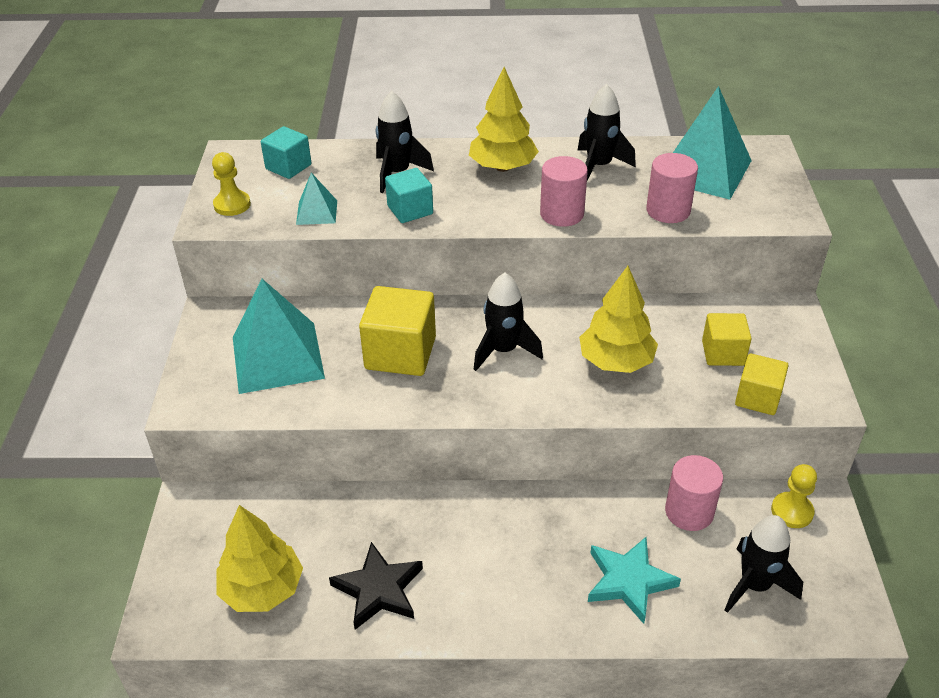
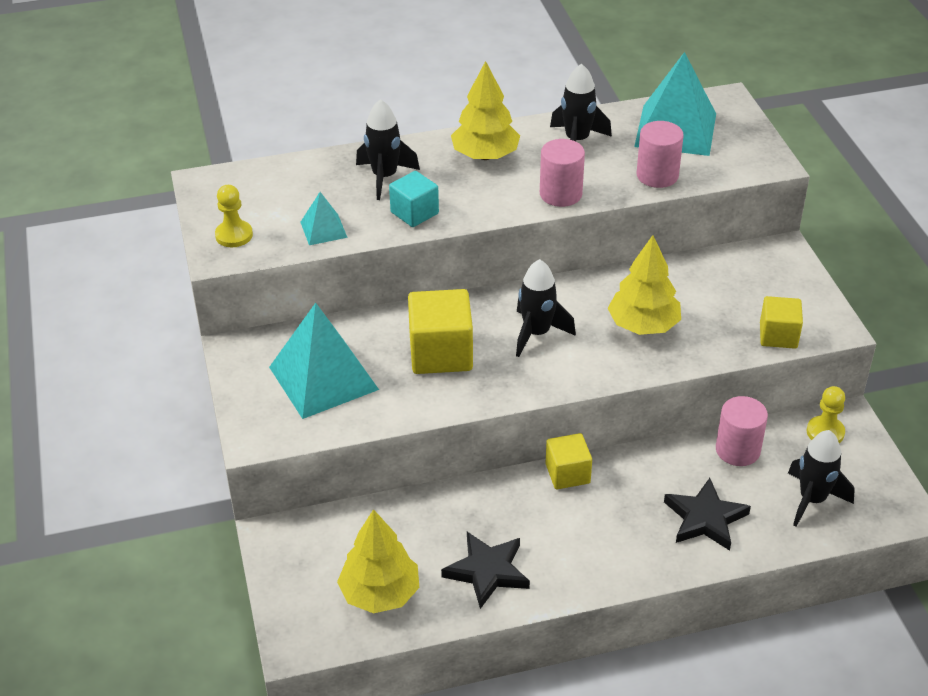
camera: 15 degrees left, 0 degrees up
(288, 167) = (271, 187): turquoise cube -> none
(629, 581) = (705, 518): turquoise star -> black star
(723, 353) = (735, 301): yellow cube -> yellow cube (567, 473)

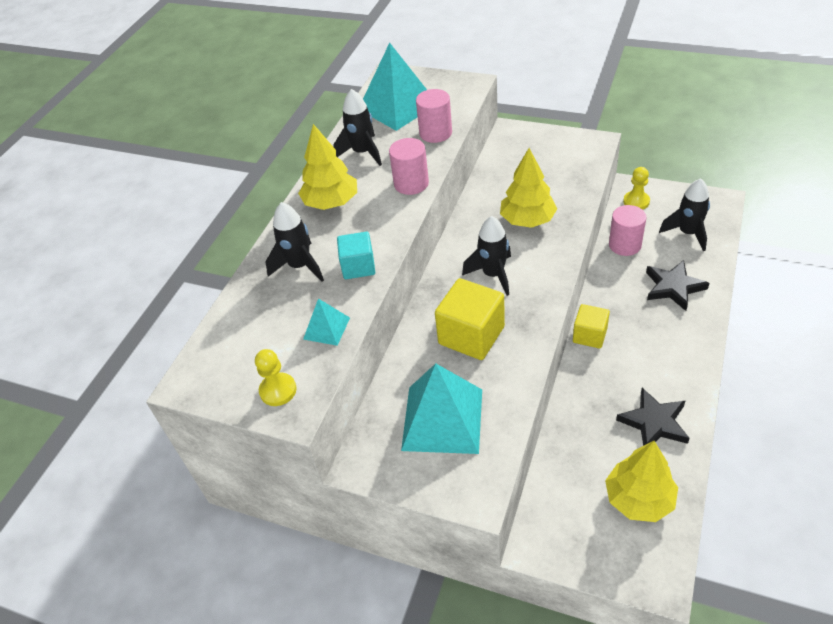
camera: 50 degrees left, 5 degrees up
(778, 335) = (584, 167): yellow cube -> none

